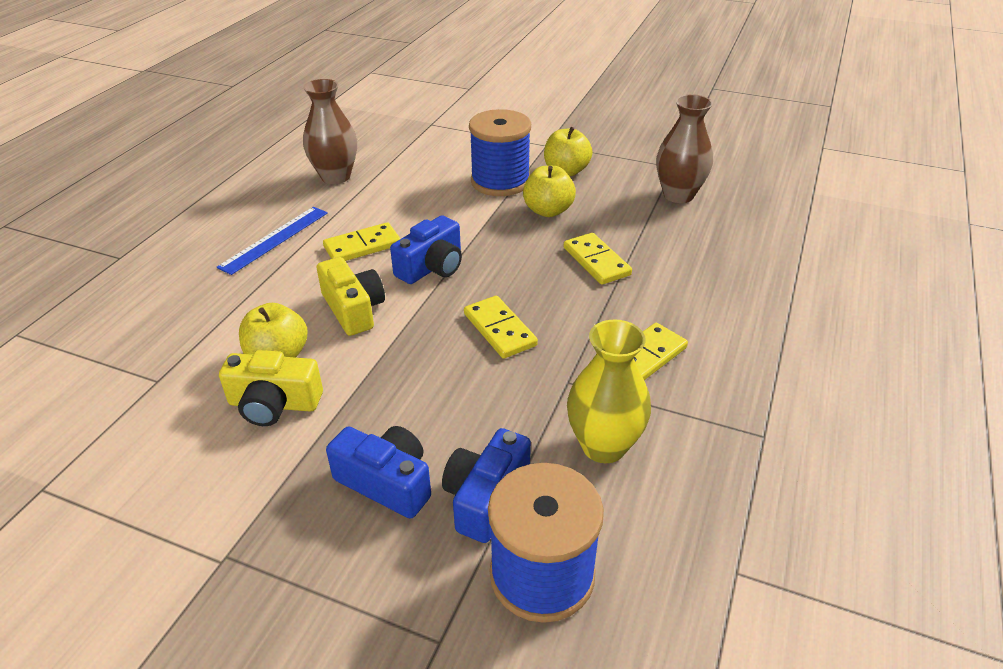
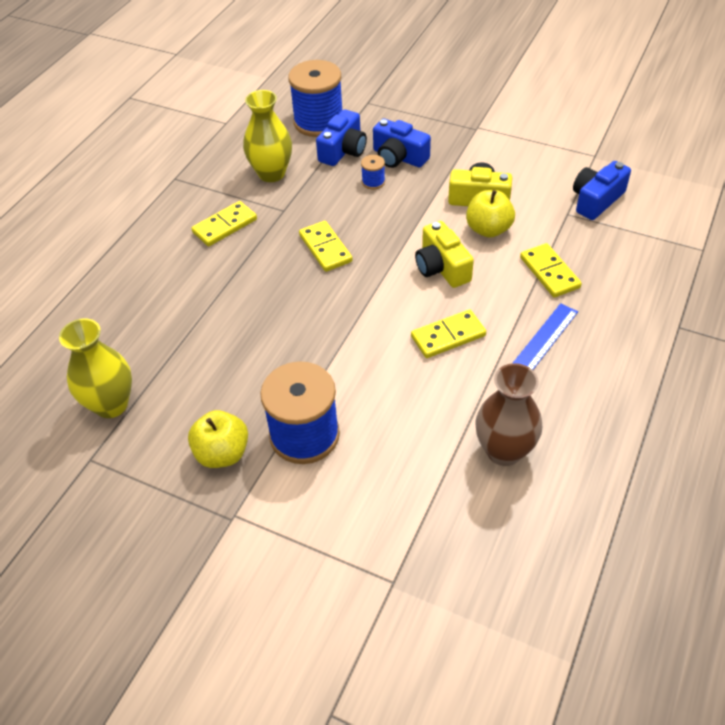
camera: 175 degrees left, 10 degrees up
(432, 267) = (380, 309): blue camera -> blue camera (596, 200)
(433, 431) = (373, 182): none -> blue spool
(548, 211) = (259, 382): yellow apple -> none
(596, 261) = (231, 313): yellow domino -> yellow domino (549, 272)
(678, 195) = (111, 404): brown vase -> yellow vase

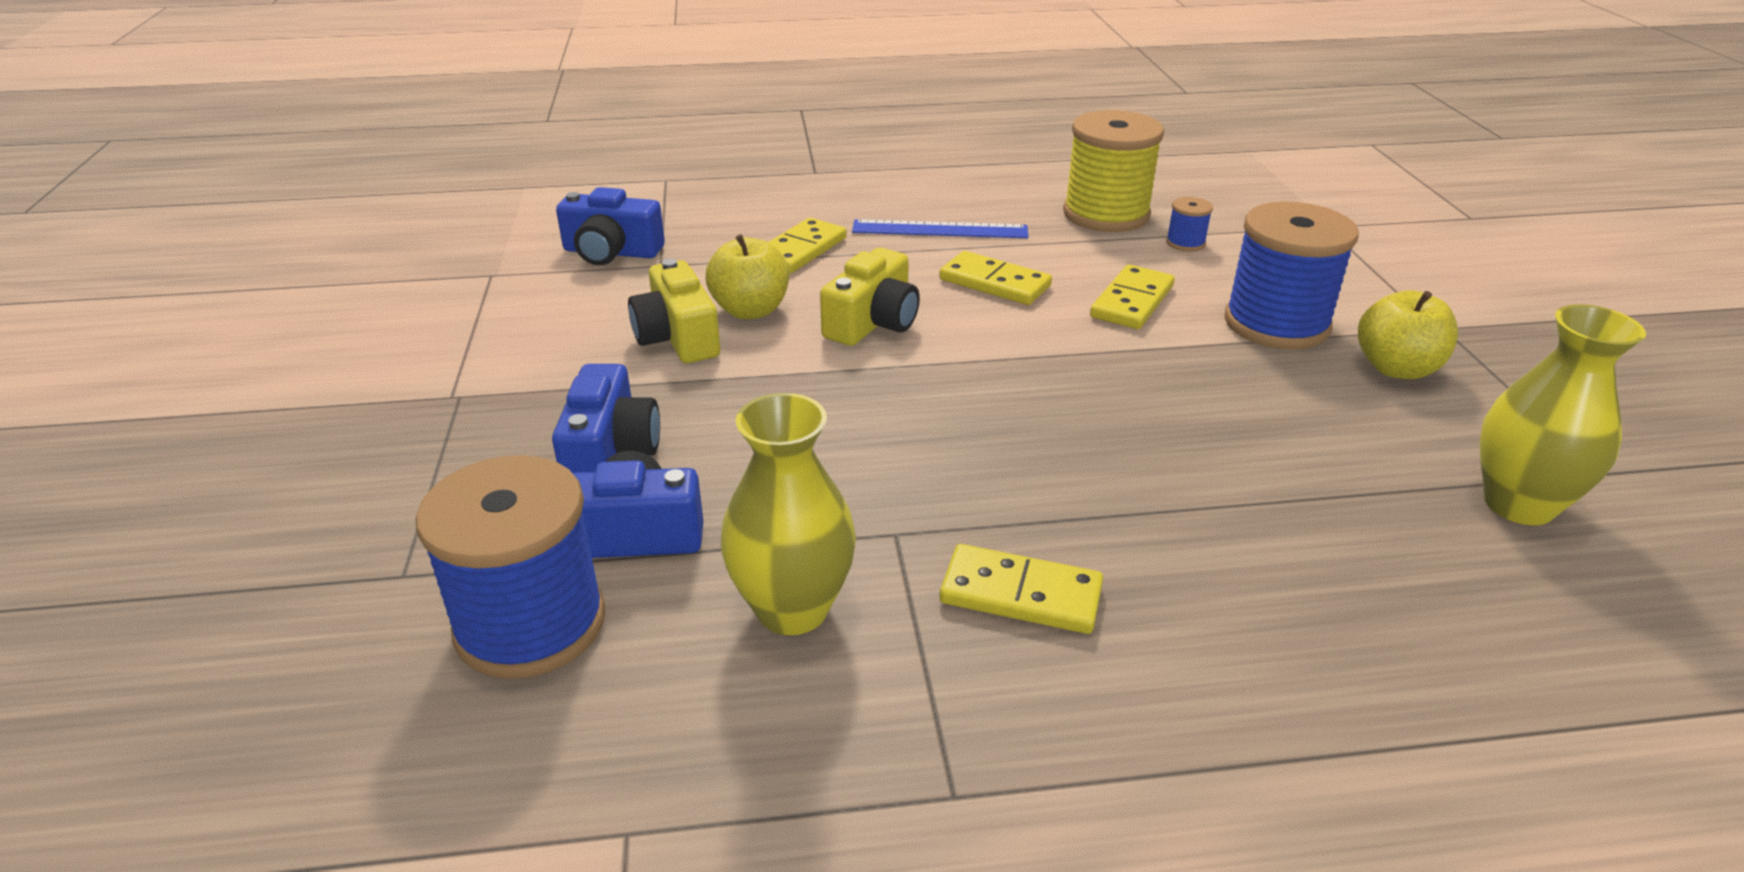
camera: 125 degrees left, 15 degrees down
(325, 248) = (945, 438): yellow domino -> yellow domino (1131, 301)
(373, 182) = (714, 455): blue spool -> blue spool (1185, 243)
(504, 451) = (1106, 214): brown vase -> yellow spool

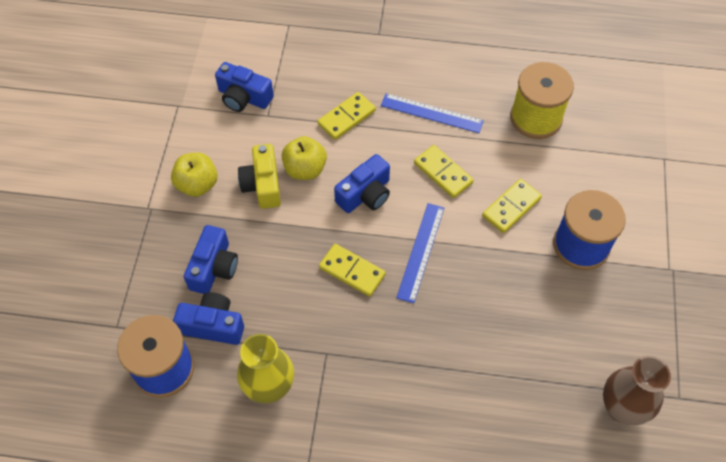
camera: 15 degrees right, 25 degrees up
(873, 322) = (365, 194): yellow camera -> blue camera
(1009, 371) = (420, 252): none -> blue ruler
(1021, 594) = (366, 403): yellow domino -> yellow domino (352, 271)
(1185, 243) = (569, 158): blue spool -> none
(1396, 369) = (624, 297): yellow apple -> yellow apple (197, 185)
(1518, 504) = (622, 408): yellow vase -> brown vase

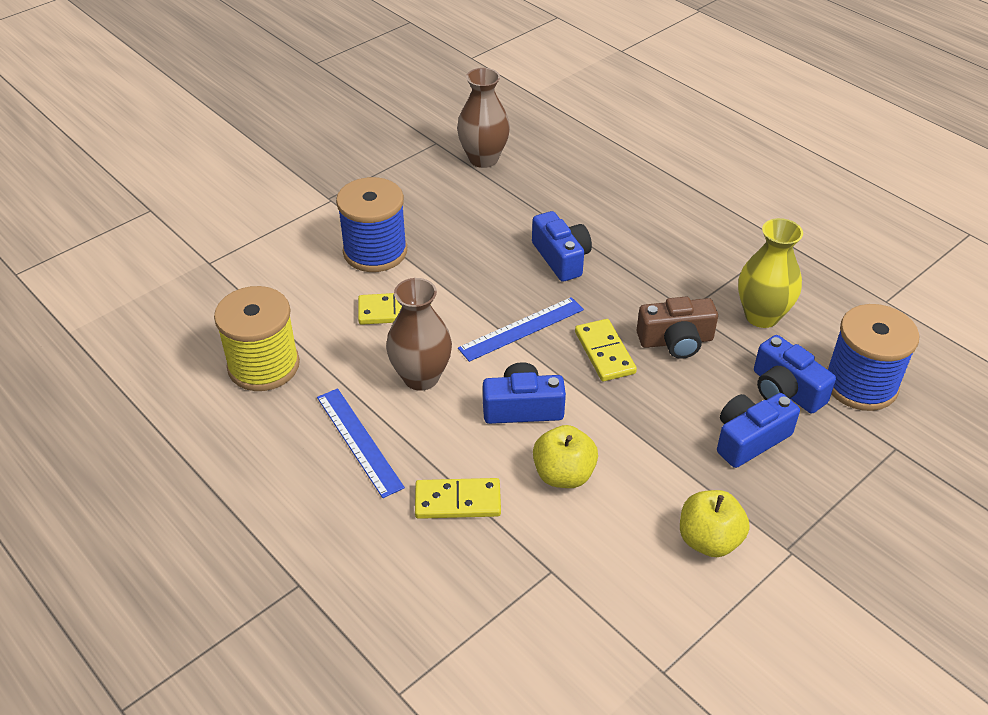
camera: 140 degrees left, 15 degrees down
(244, 97) = (561, 618): blue camera -> blue camera (561, 258)
(263, 184) = (628, 489): yellow camera -> none
(313, 316) = (676, 341): none -> brown camera
(443, 173) = (421, 377): yellow domino -> brown vase

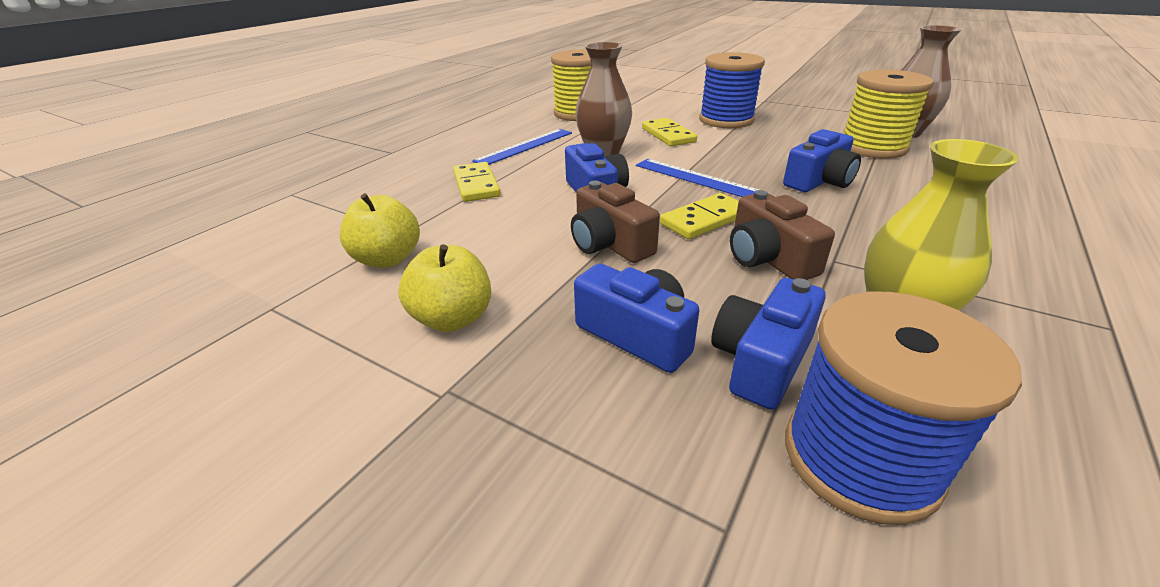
camera: 75 degrees right, 10 degrees down
(507, 194) = (873, 147): none -> yellow spool
(563, 475) = (522, 222): yellow apple -> yellow apple (388, 259)
(625, 423) = (609, 244): none -> brown camera

